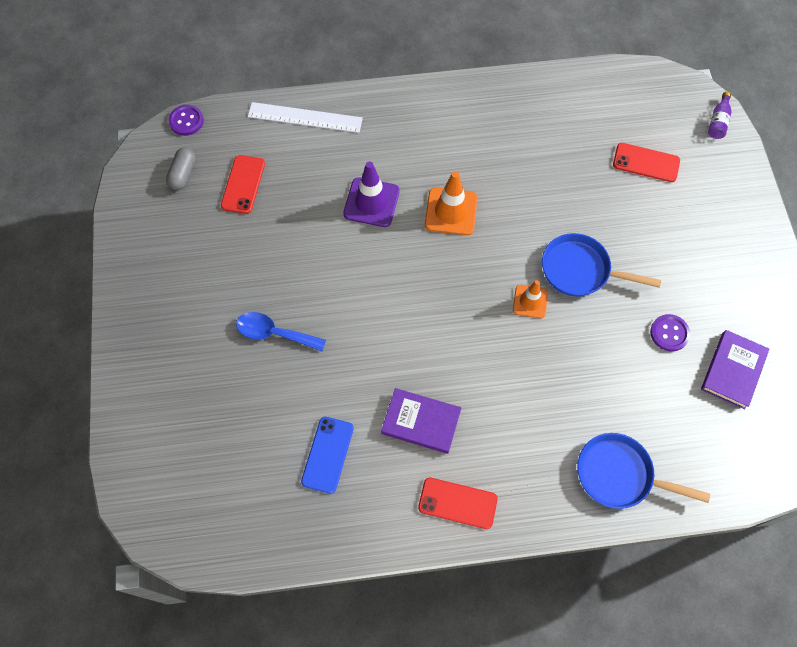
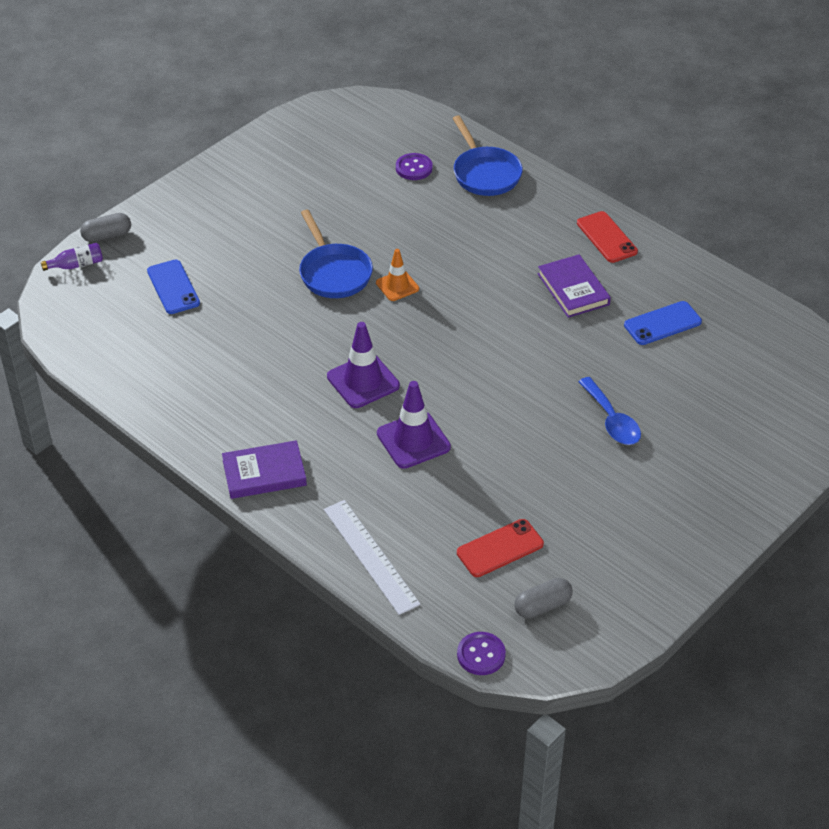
camera: 130 degrees left, 20 degrees down
(451, 211) = (363, 381): orange traffic cone -> purple traffic cone
(646, 163) = (173, 287): red phone -> blue phone
(669, 333) = (337, 200): purple button -> purple button (414, 168)
(732, 370) = (333, 157): purple book -> purple book (264, 473)
(740, 157) = (107, 235): none -> grey capsule

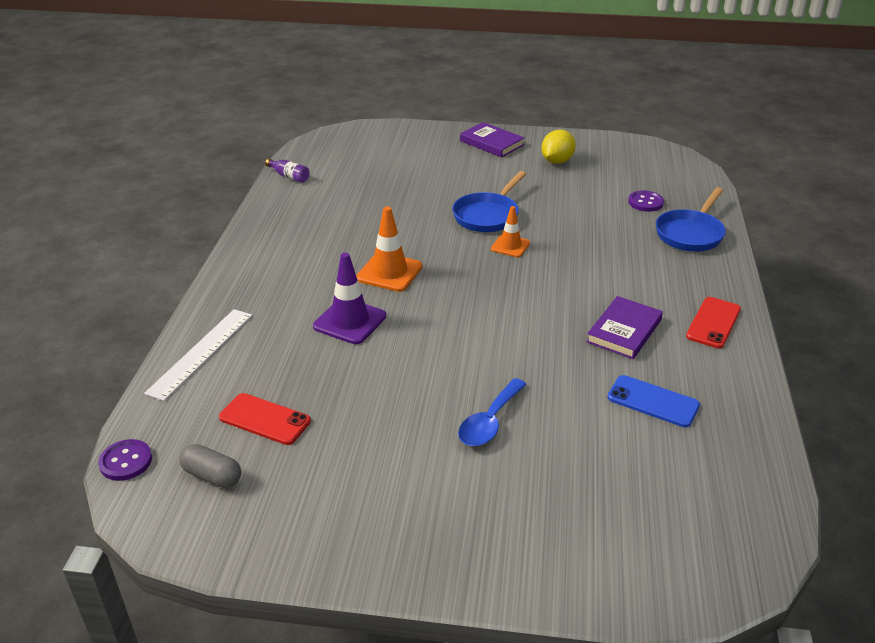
camera: 55 degrees right, 10 degrees down
(76, 265) = (374, 130): purple bottle -> purple bottle (289, 176)
(107, 235) = (413, 128): grey capsule -> none
(173, 287) = (394, 166): blue phone -> none
(264, 473) = (249, 270): purple book -> purple book (491, 143)
(287, 177) = (557, 161): none -> yellow lemon
(363, 381) = (389, 272): purple traffic cone -> orange traffic cone

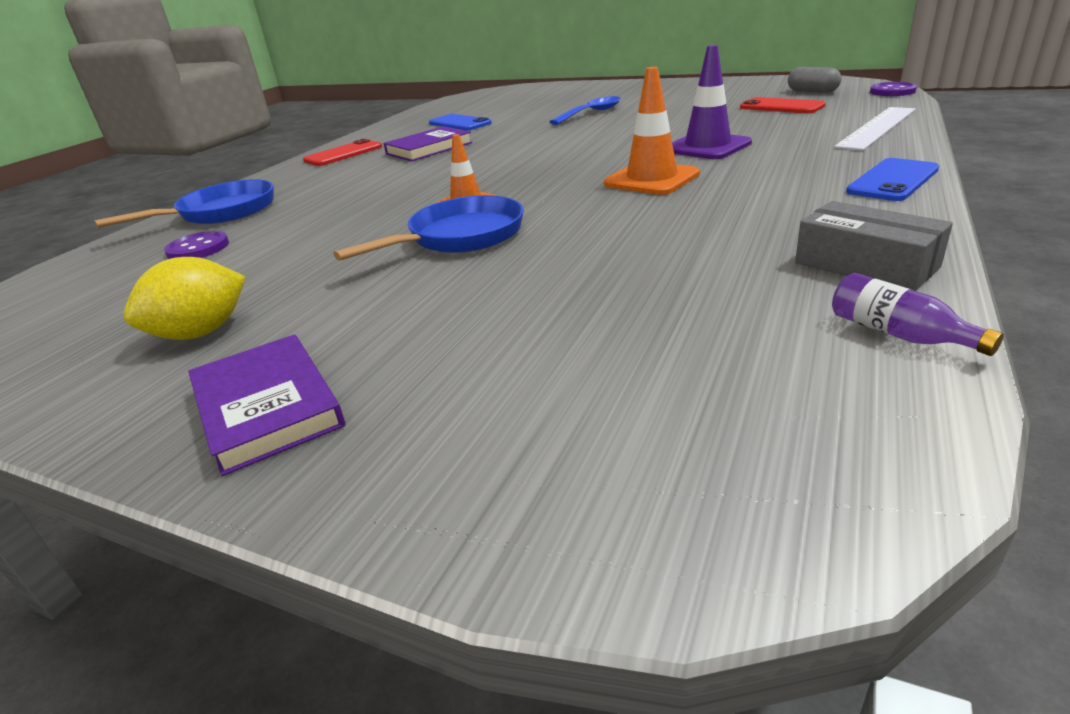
camera: 160 degrees left, 5 degrees down
(237, 269) = (892, 180): none -> blue phone
(285, 204) = (865, 265): none -> grey box

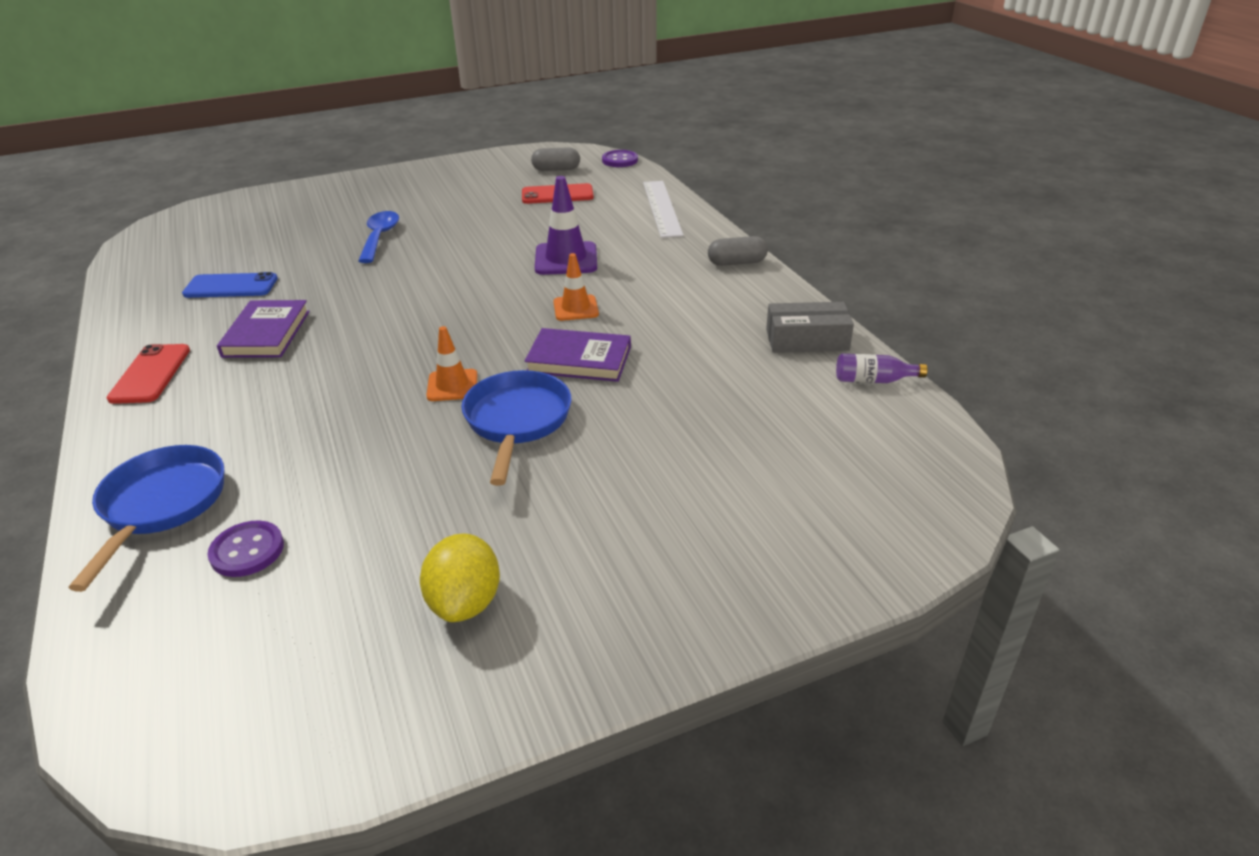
camera: 50 degrees left, 5 degrees up
(267, 407) = (641, 605): purple book -> purple book (579, 360)
(651, 179) = (576, 308): orange traffic cone -> orange traffic cone, size x0.63
(892, 180) = (737, 263): blue phone -> grey capsule

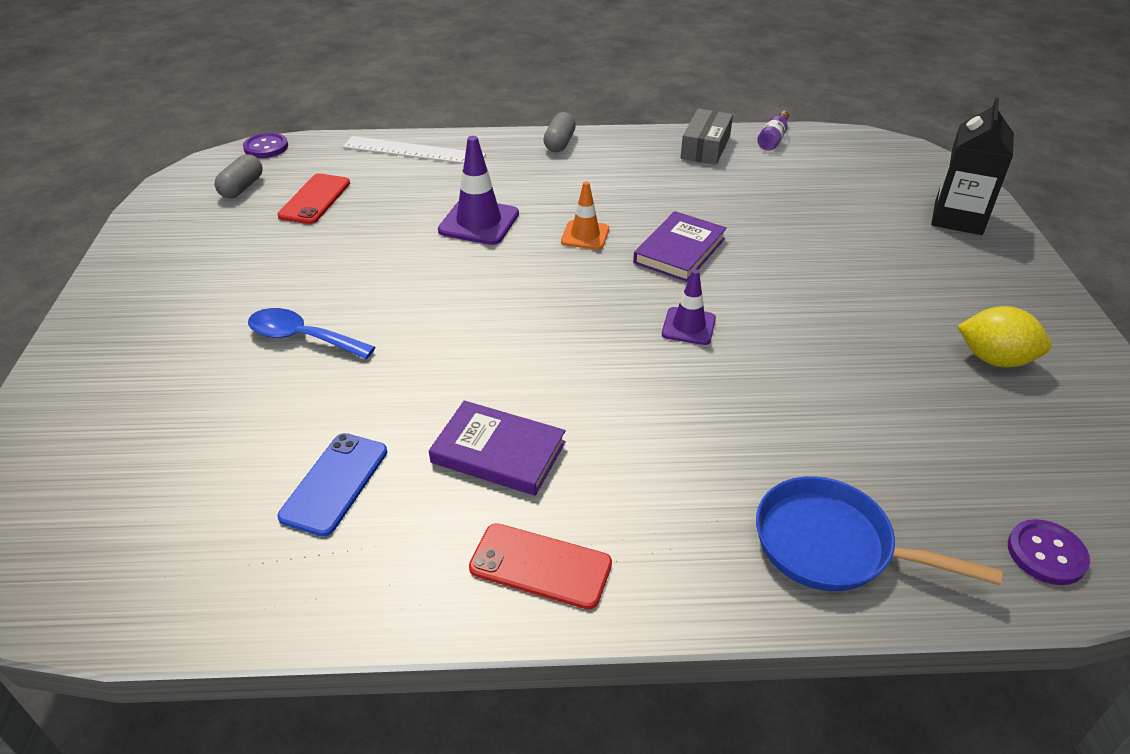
camera: 70 degrees left, 5 degrees up
(247, 551) = (917, 479): purple button -> purple button (1046, 554)
(452, 385) = (688, 326): orange traffic cone -> purple traffic cone
(517, 421) = (764, 299): blue pan -> none
(792, 554) = (958, 218): none -> black carton

